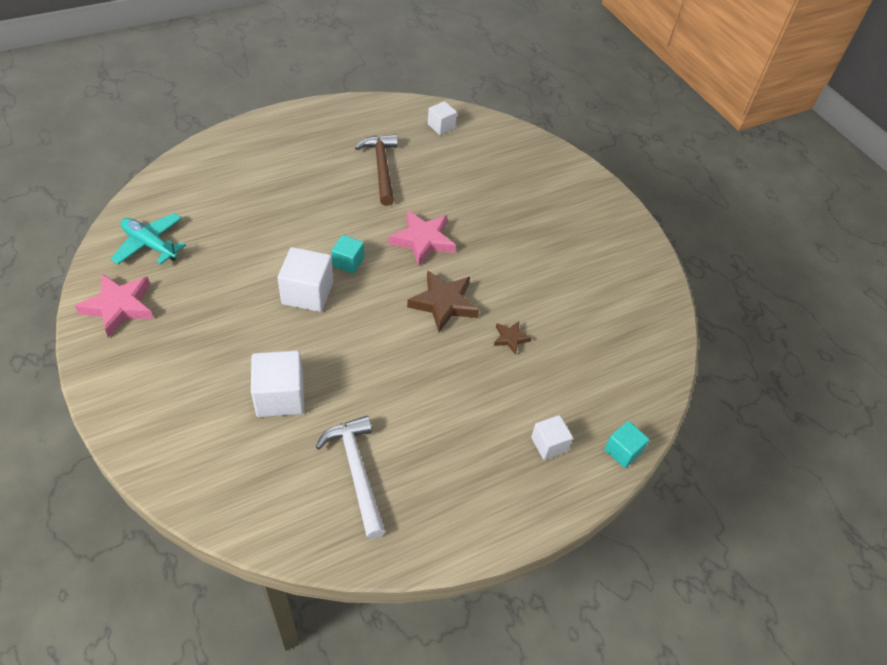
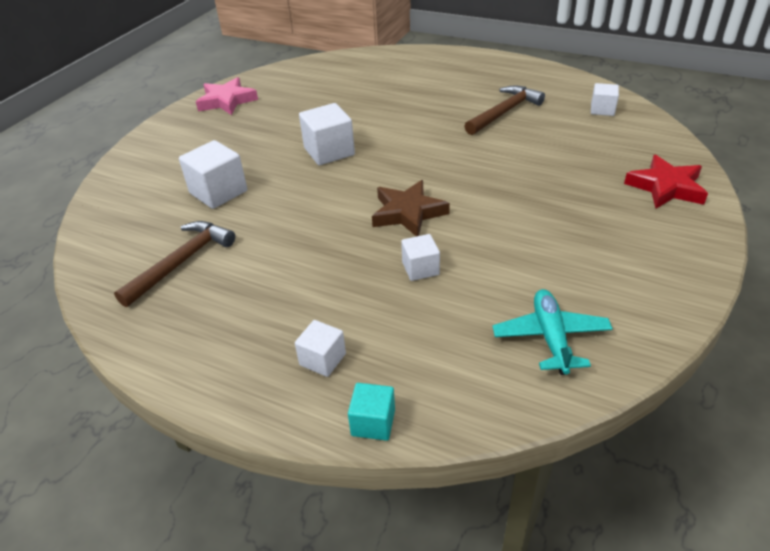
camera: 60 degrees right, 10 degrees down
(150, 244) = (290, 82): turquoise plane -> turquoise plane (550, 337)
(348, 262) = (384, 150): turquoise cube -> none
(356, 471) = (182, 262): white hammer -> brown hammer
(423, 240) = (460, 168): pink star -> none
(510, 338) = (420, 268): brown star -> white cube
(553, 174) = (666, 187): none -> red star

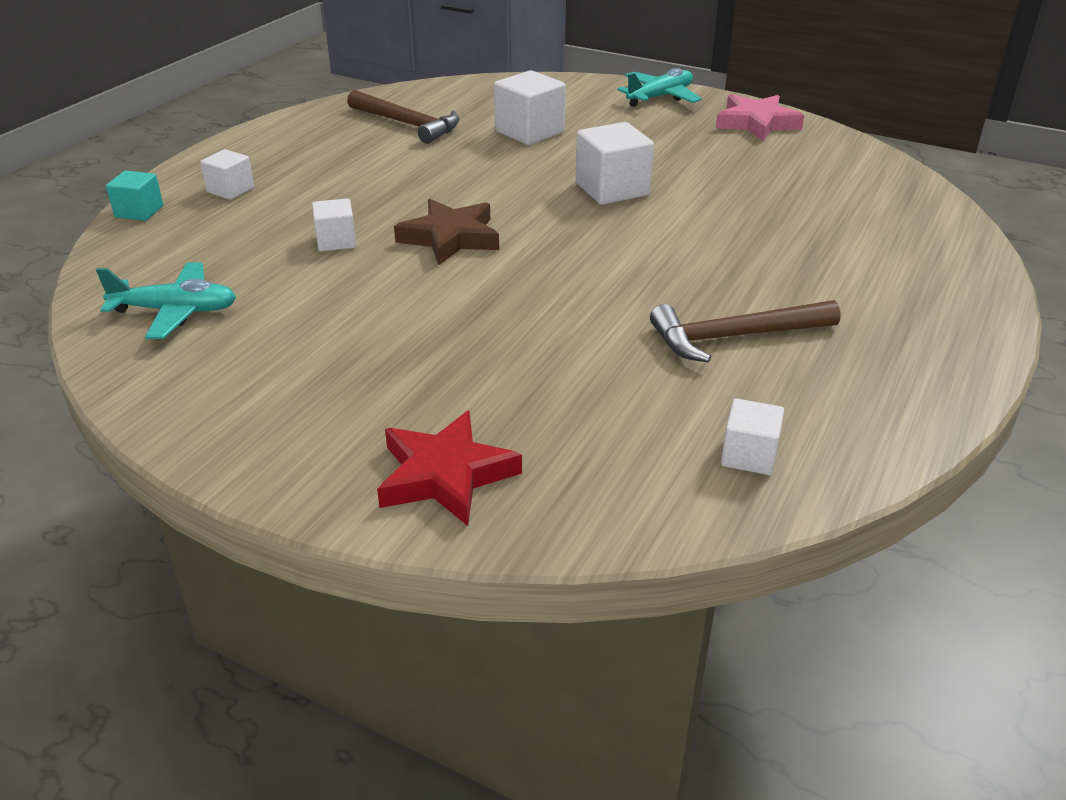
camera: 90 degrees right, 5 degrees down
(164, 136) = (660, 97): none -> turquoise plane
(505, 112) = (733, 337): brown hammer -> brown hammer turned 120 degrees clockwise

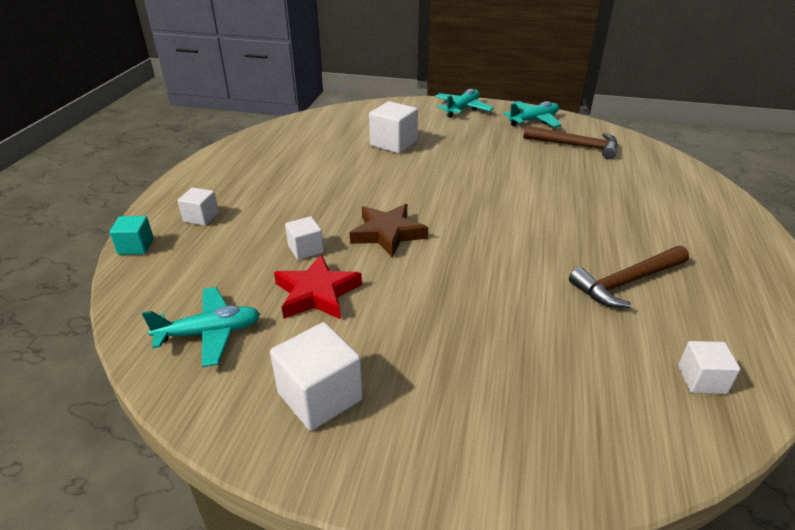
camera: 15 degrees left, 0 degrees up
(408, 124) = (306, 147): brown hammer -> brown hammer (576, 146)
(445, 475) = (505, 446): red star -> red star (316, 293)
(612, 189) = (474, 180): white cube -> white cube (320, 396)
(756, 123) = (533, 120): pink star -> turquoise plane

